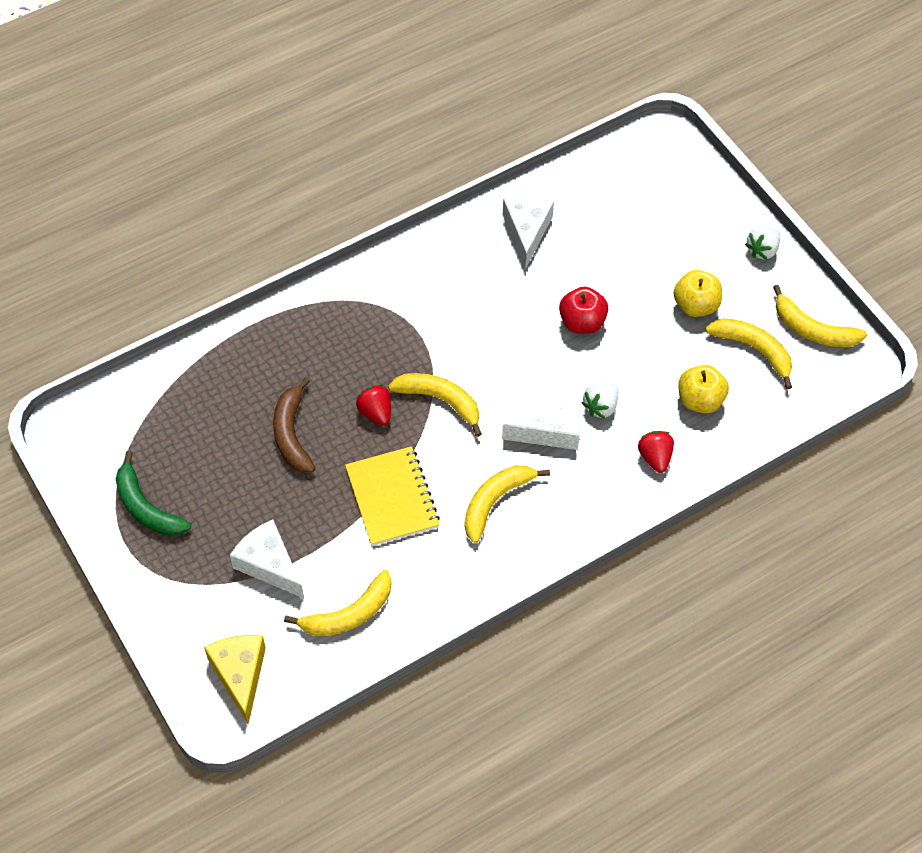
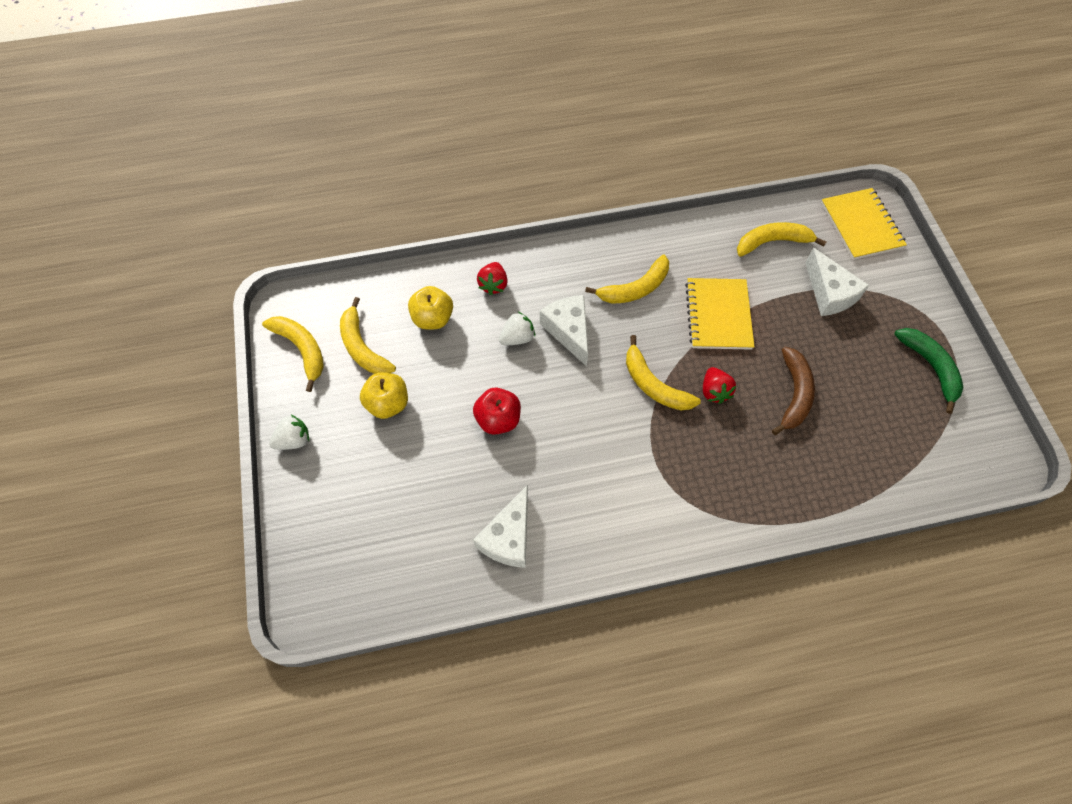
camera: 160 degrees left, 5 degrees up
(240, 675) = (861, 225): yellow cheese -> yellow notebook
(550, 430) = (568, 331): white cheese -> white cheese turned 60 degrees clockwise

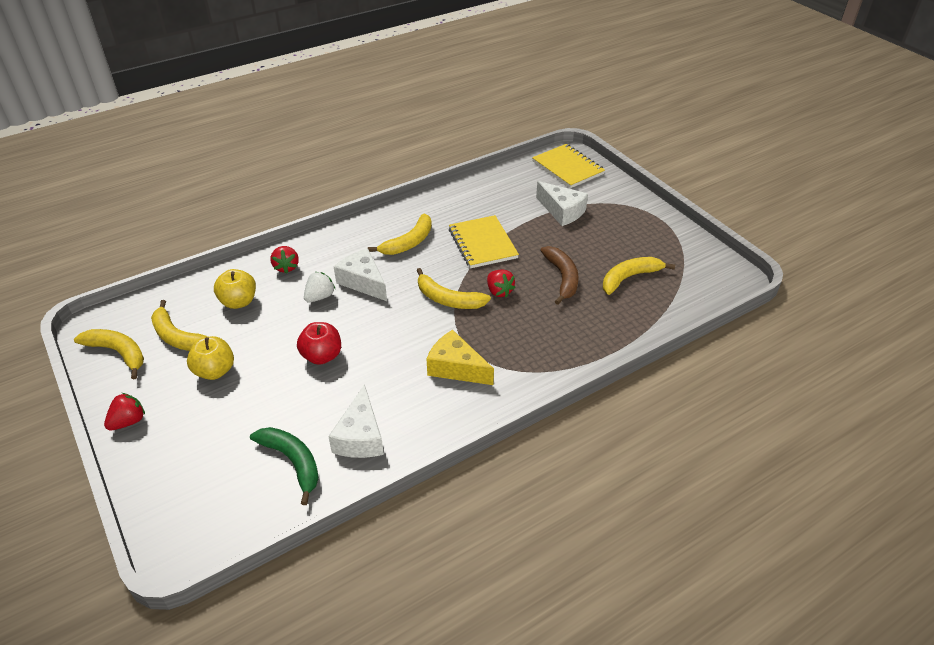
camera: 20 degrees left, 20 degrees down
(294, 440) = (128, 421): white strawberry -> red strawberry
(633, 482) = (456, 368): none -> yellow cheese
(772, 242) = (506, 191): yellow banana -> yellow banana (629, 278)
(930, 367) = (655, 237): green banana -> green banana (293, 462)

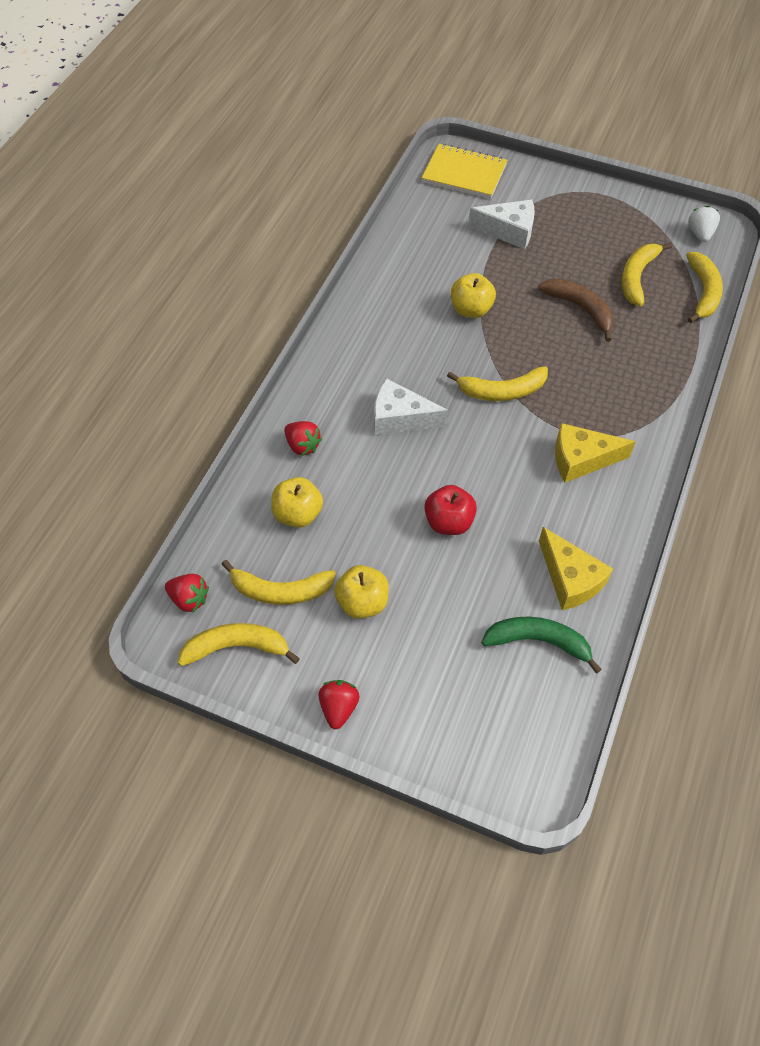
camera: 35 degrees left, 15 degrees up
(320, 297) = (376, 459): white strawberry -> white strawberry (700, 234)
(360, 436) = (570, 579): white cheese -> yellow cheese
(408, 242) = (397, 347): yellow banana -> yellow banana (703, 292)
(482, 244) = (471, 309): yellow notebook -> yellow apple
(499, 291) = (539, 356): red strawberry -> red strawberry (189, 599)

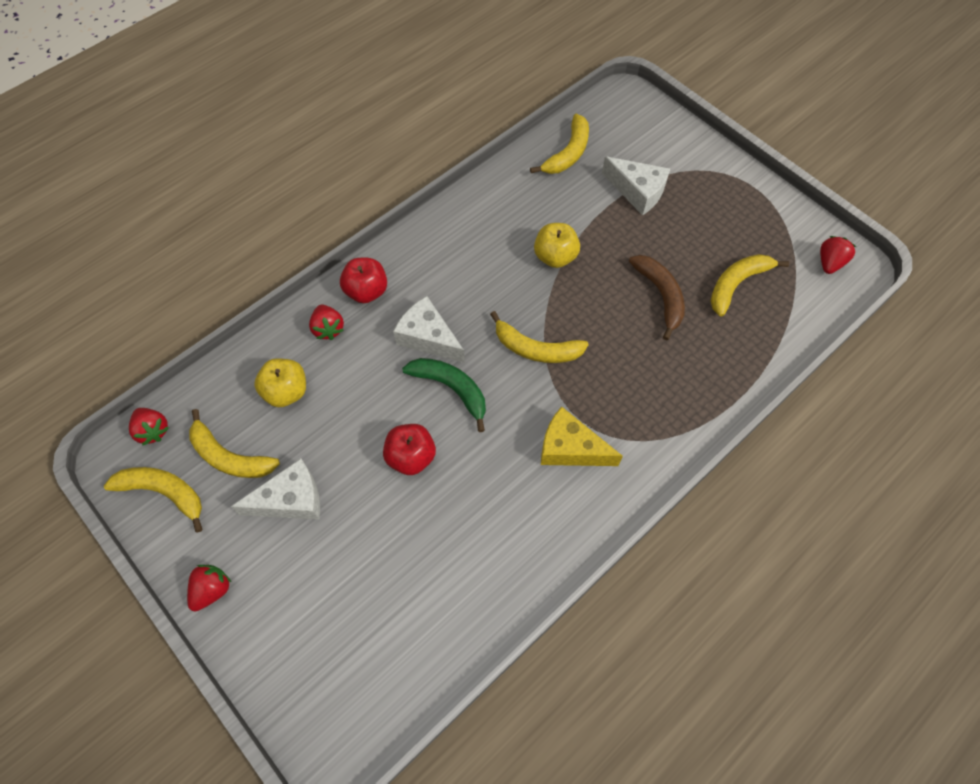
camera: 25 degrees right, 5 degrees up
(318, 400) = (366, 291): none -> red apple
(362, 602) = (291, 500): yellow apple -> white cheese
(464, 173) = (629, 119): yellow notebook -> none
(538, 641) = (422, 612): green banana -> green banana (451, 389)
(570, 579) = (488, 563): yellow cheese -> none
(700, 234) = (829, 263): white strawberry -> red strawberry
(703, 292) = (796, 325): yellow banana -> yellow banana (568, 153)

